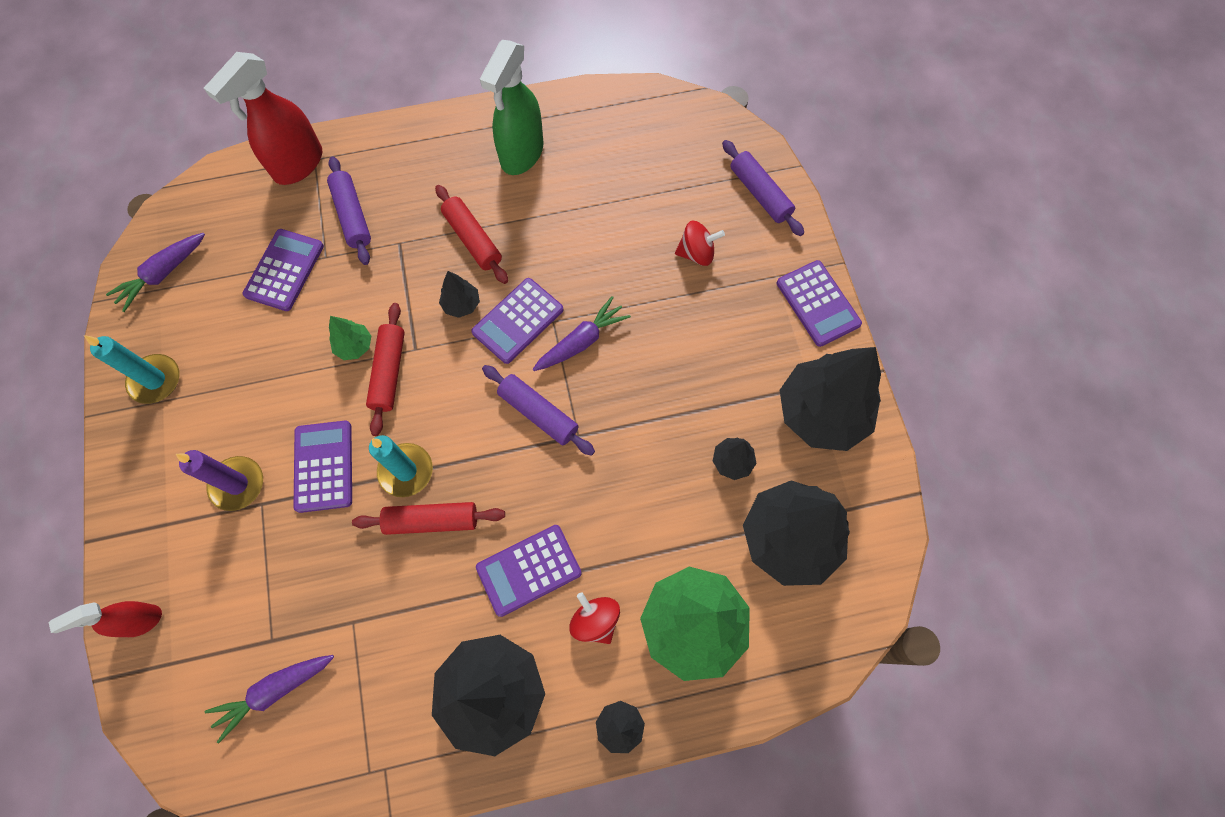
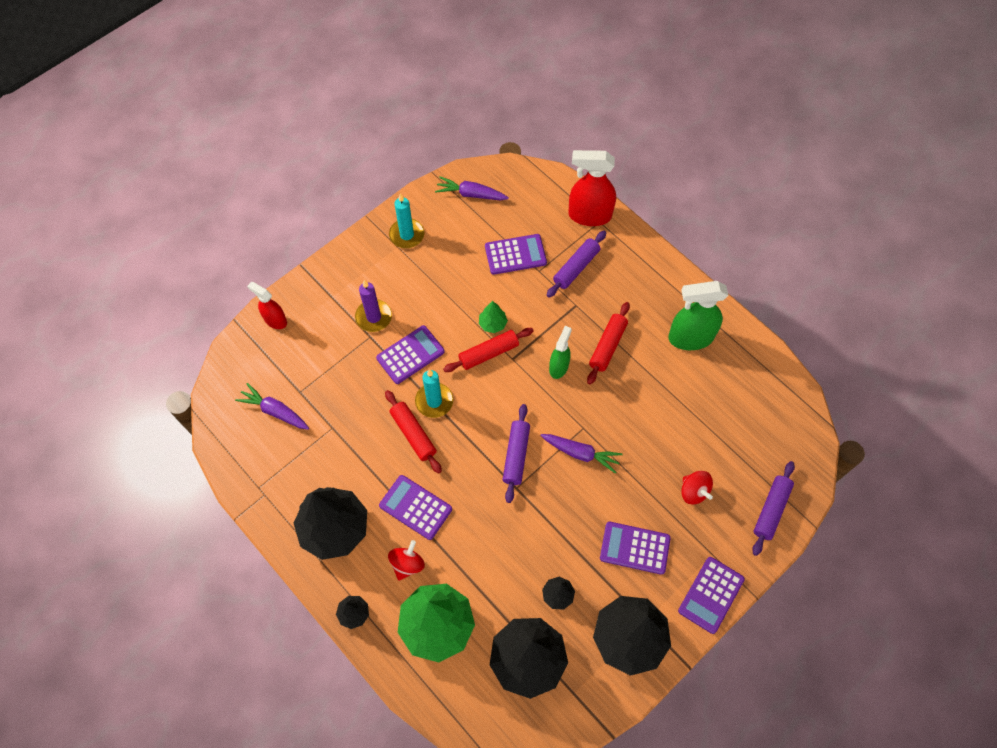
camera: 60 degrees right, 5 degrees down
(461, 304) = (559, 367): black tree -> green spray bottle
(518, 321) = (569, 407): purple calculator -> purple calculator (634, 548)

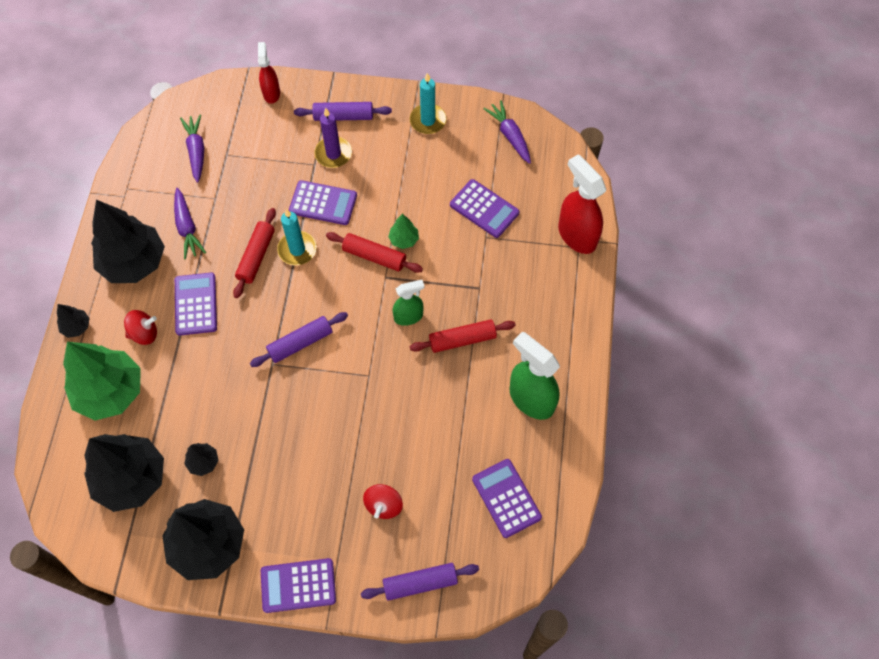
camera: 50 degrees right, 0 degrees up
(576, 268) = (515, 262): purple rolling pin -> purple rolling pin (343, 116)
(580, 453) = (343, 390): purple carrot -> purple carrot (187, 228)
(634, 548) = (292, 493): purple calculator -> purple calculator (506, 498)

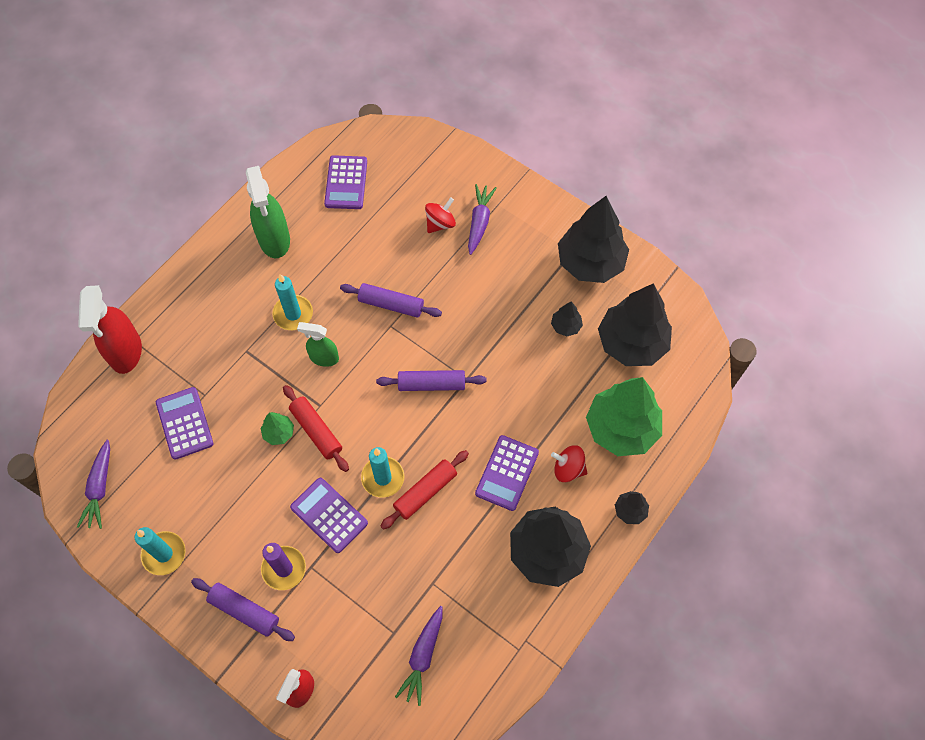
camera: 150 degrees left, 0 degrees up
(187, 228) = (477, 563): purple carrot -> purple carrot (479, 222)
(298, 585) = (535, 203): purple calculator -> none
(420, 583) = (446, 161): purple rolling pin -> purple rolling pin (391, 304)
(462, 340) = (293, 314): red rolling pin -> turquoise candle

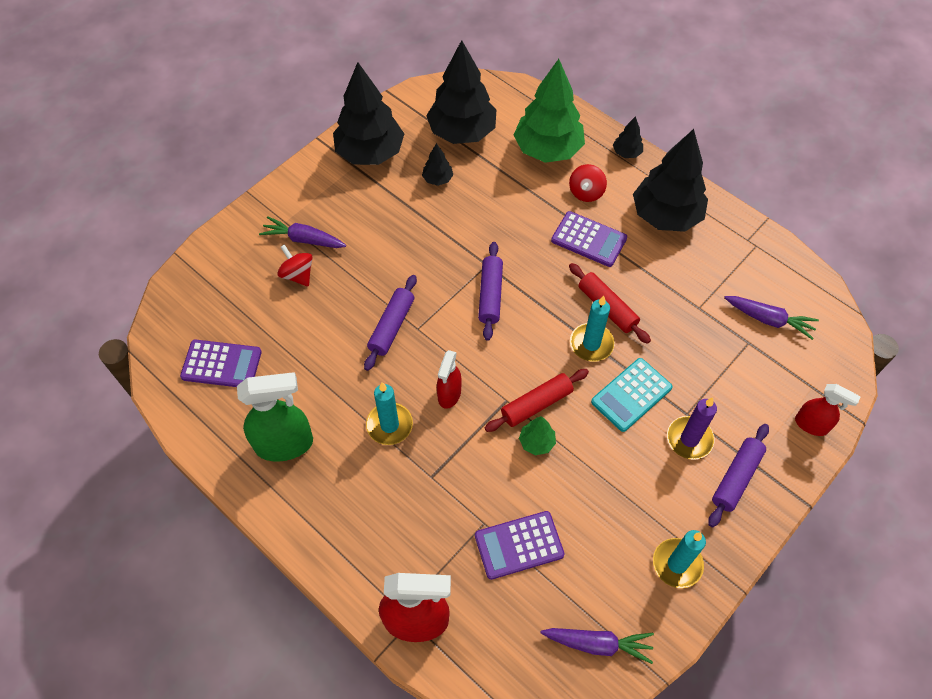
camera: 85 degrees left, 5 degrees down
(324, 358) = (449, 395): green spray bottle -> red spray bottle
(329, 515) = (631, 395): purple calculator -> turquoise calculator

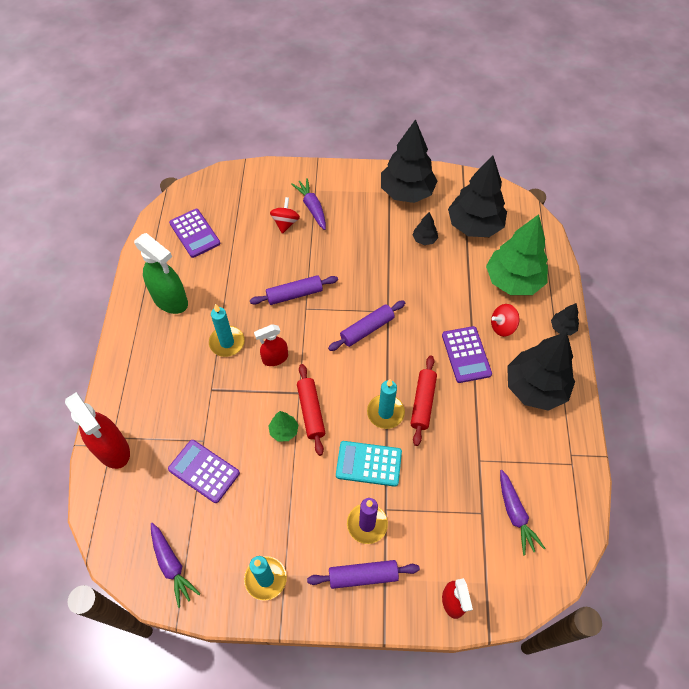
camera: 50 degrees right, 0 degrees up
(536, 404) = (311, 411): red rolling pin -> red rolling pin turned 60 degrees clockwise

